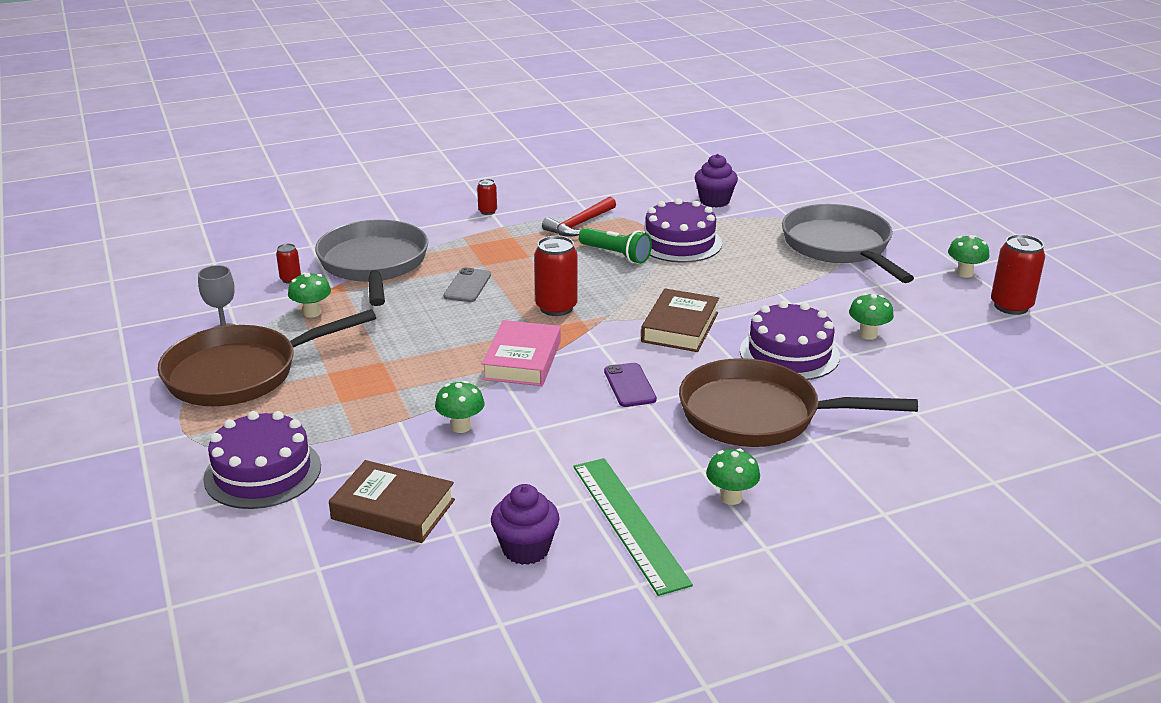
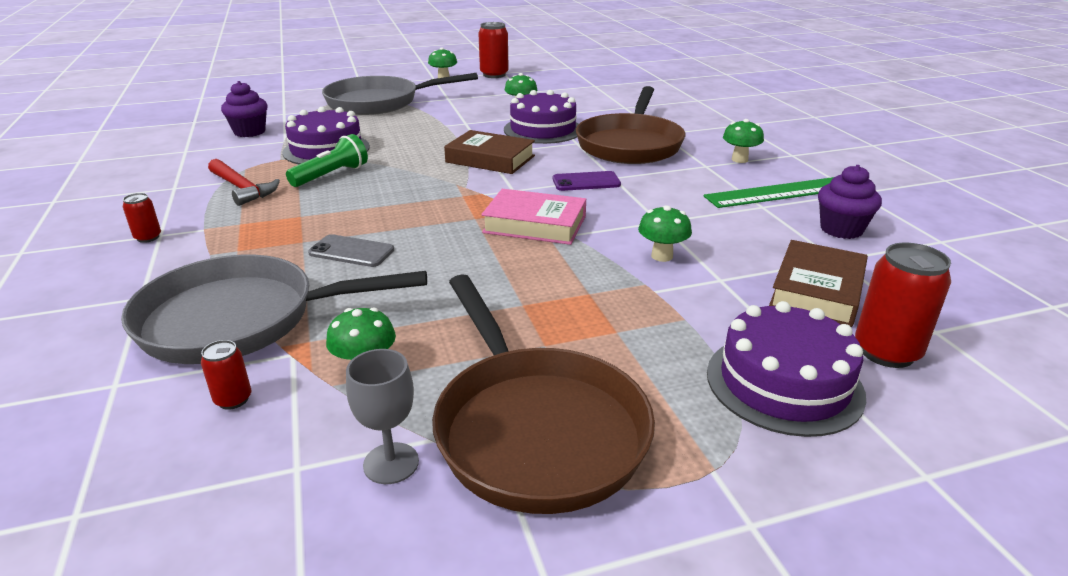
camera: 85 degrees left, 0 degrees up
(556, 307) = (430, 206): red can -> red can (886, 352)

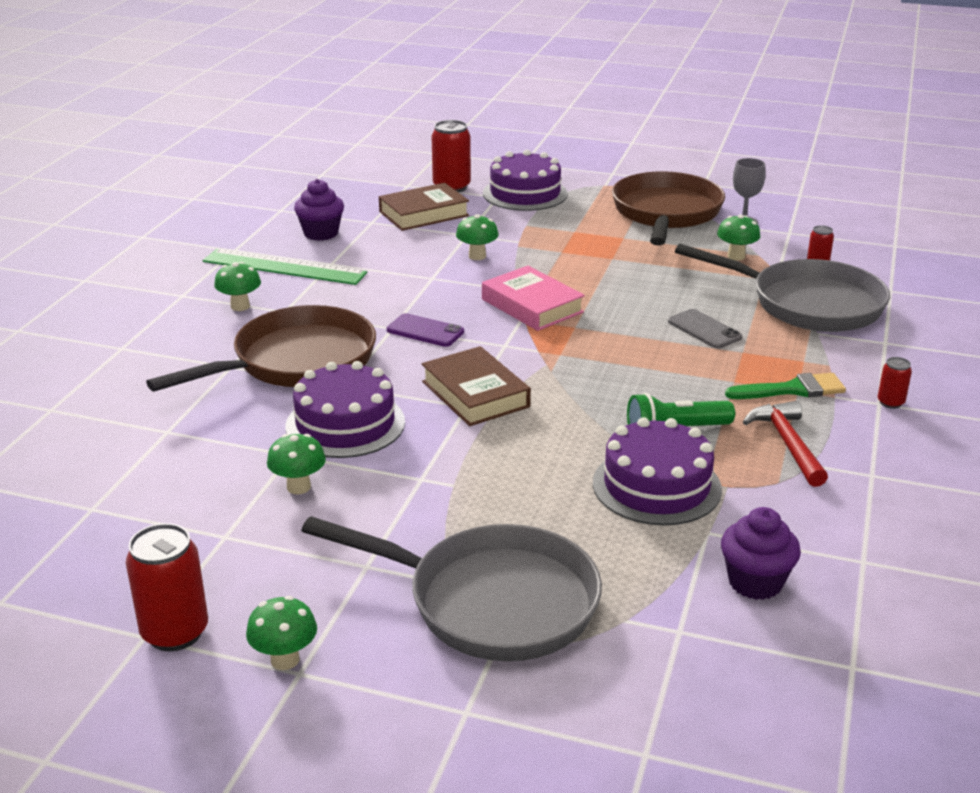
camera: 145 degrees left, 0 degrees up
(244, 224) = (792, 389): none -> green brush

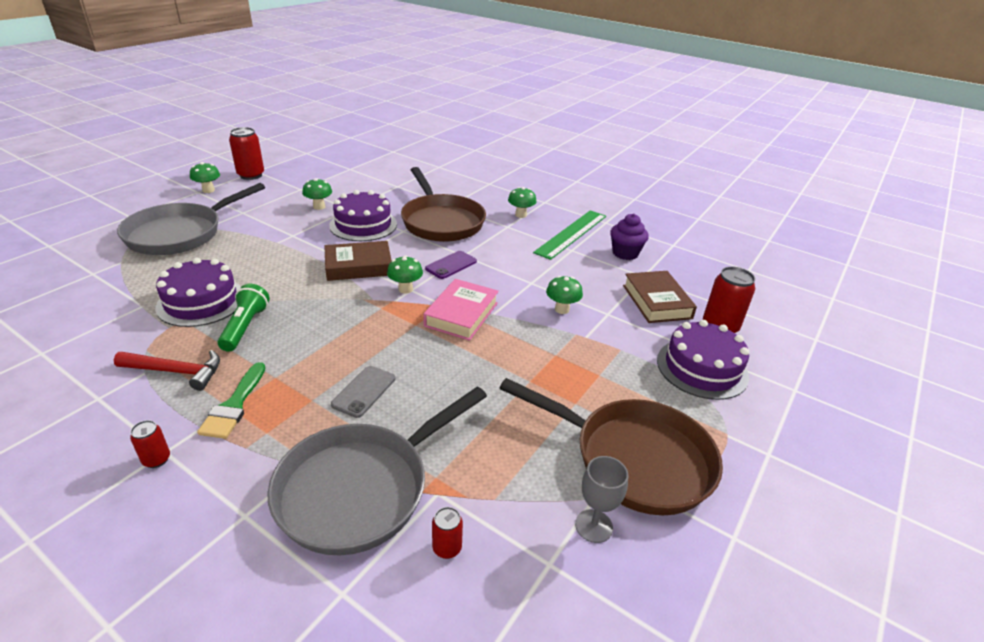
camera: 105 degrees right, 5 degrees up
(532, 306) = (461, 314): pink book -> pink book turned 45 degrees counterclockwise
(704, 329) = (364, 391): grey phone -> grey phone turned 45 degrees counterclockwise
(736, 256) = (499, 476): green mushroom -> green mushroom (405, 289)
(755, 582) = (86, 307): purple cupcake -> none

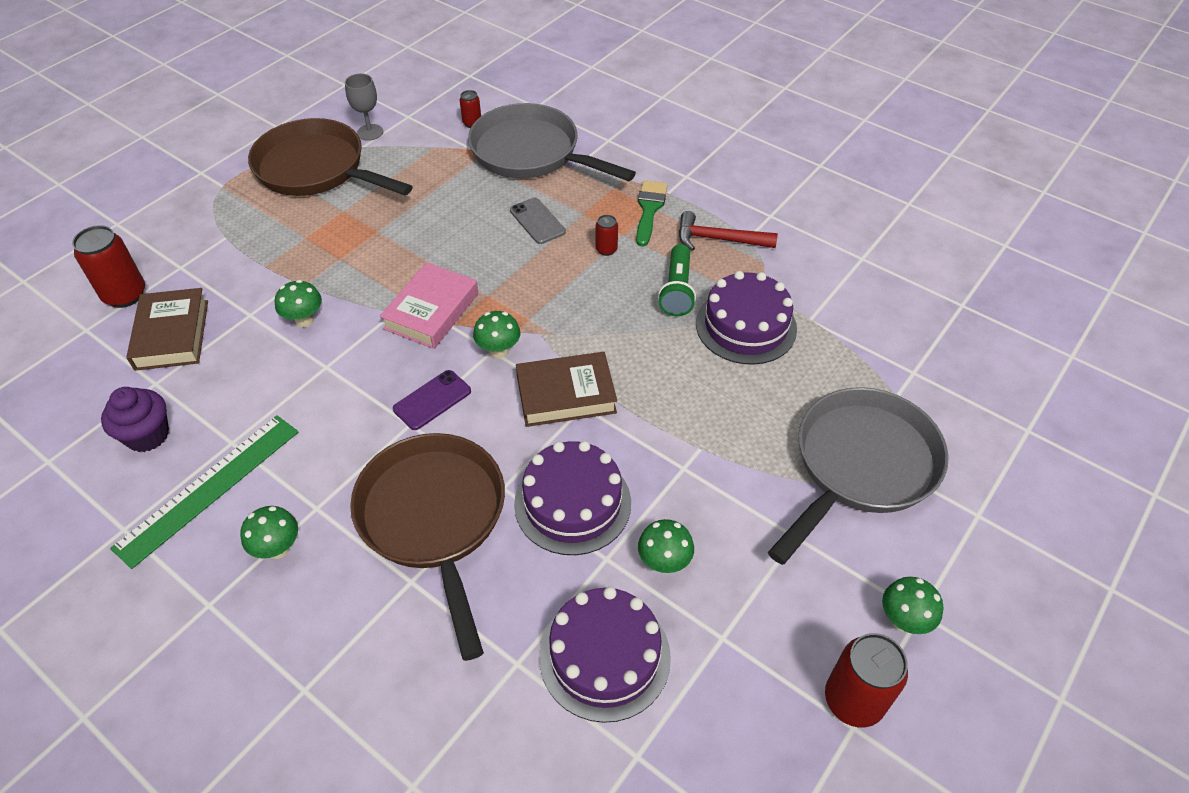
camera: 175 degrees left, 15 degrees up
(156, 459) = (688, 171): red can -> red can (606, 249)
(361, 488) = (531, 153): grey pan -> grey pan turned 105 degrees counterclockwise
(364, 391) = (537, 221): grey phone -> grey phone turned 60 degrees counterclockwise
(702, 368) = (192, 245): purple cake -> purple cake (605, 656)

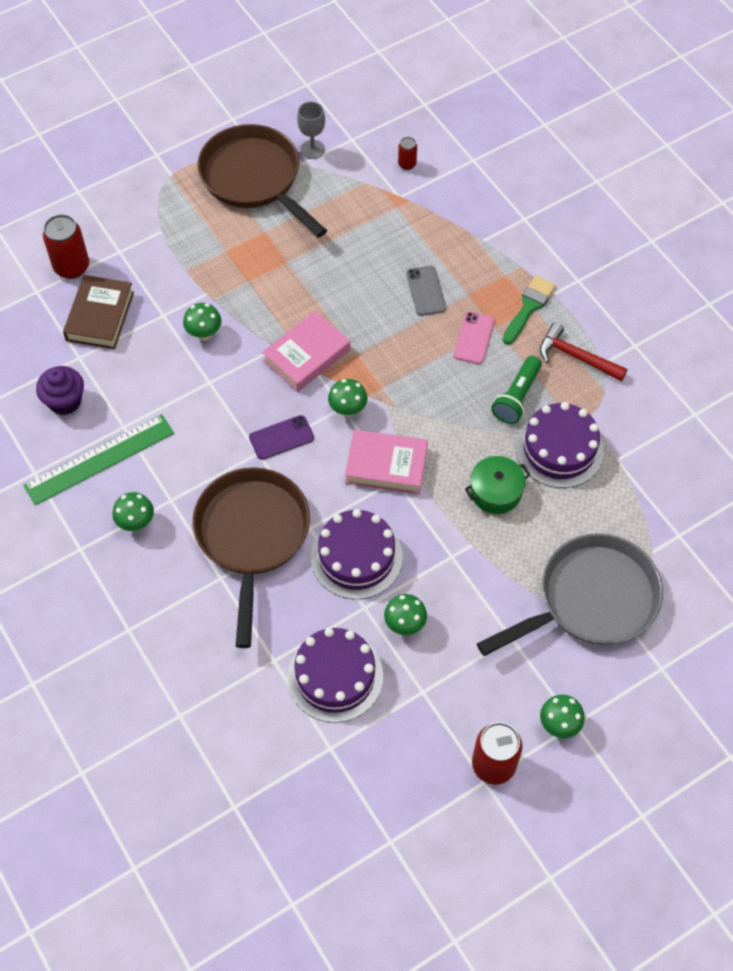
camera: 20 degrees right, 10 degrees up
(531, 153) = (448, 214): grey pan -> none
(566, 394) = (386, 465): brown book -> pink book
(606, 249) = (473, 338): red can -> pink phone
(700, 386) = (495, 492): none -> green pot

